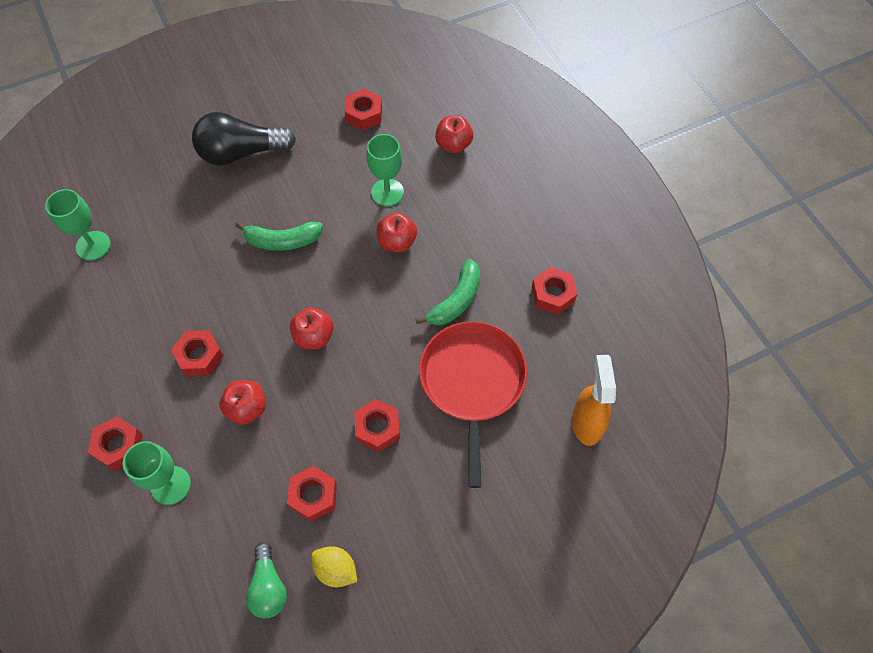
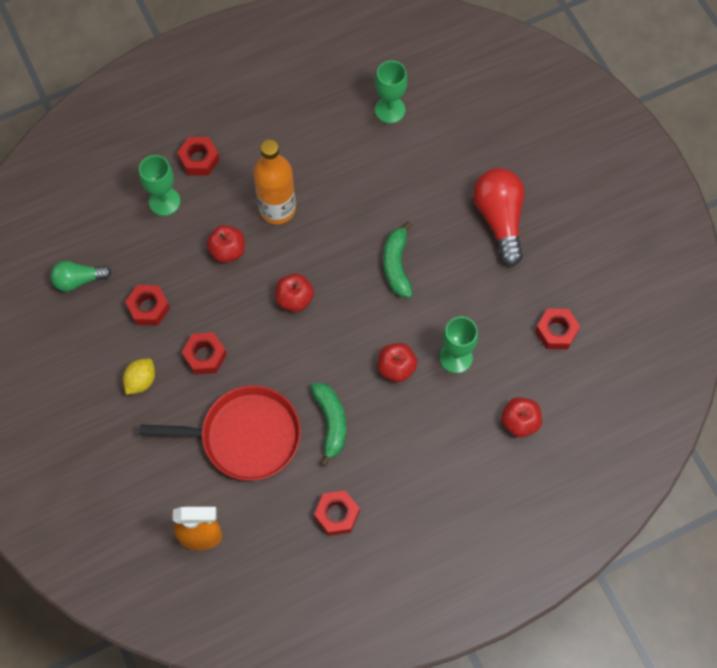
camera: 90 degrees right, 5 degrees up
(200, 356) = (277, 209): red nut -> orange bottle
(241, 153) = (499, 219): black light bulb -> red light bulb
(336, 570) = (87, 328): yellow lemon -> yellow lemon (141, 381)
(456, 300) = (331, 423): green banana -> green banana turned 135 degrees counterclockwise

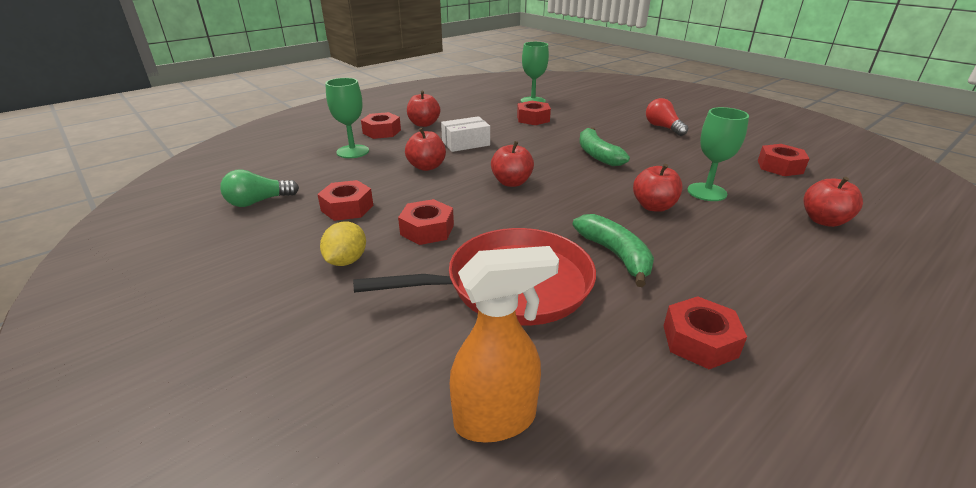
camera: 15 degrees left, 35 degrees down
(246, 149) = (424, 124): none -> red apple
(277, 209) = (465, 143): orange bottle -> white box
(369, 163) = (533, 119): none -> red nut
(499, 219) = (663, 127): red light bulb -> red light bulb, size x0.59

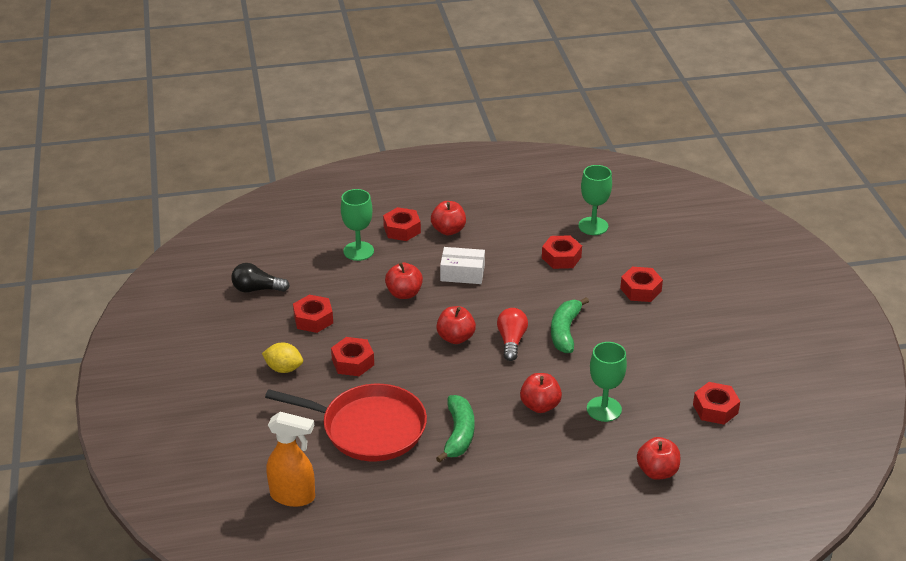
camera: 30 degrees right, 5 degrees up
(258, 202) = (257, 289): green light bulb -> black light bulb
(346, 261) = (284, 369): yellow lemon -> yellow lemon turned 60 degrees clockwise
(663, 127) = (678, 317): red light bulb -> red light bulb (511, 341)
(699, 341) = (439, 507): red nut -> red nut (640, 290)

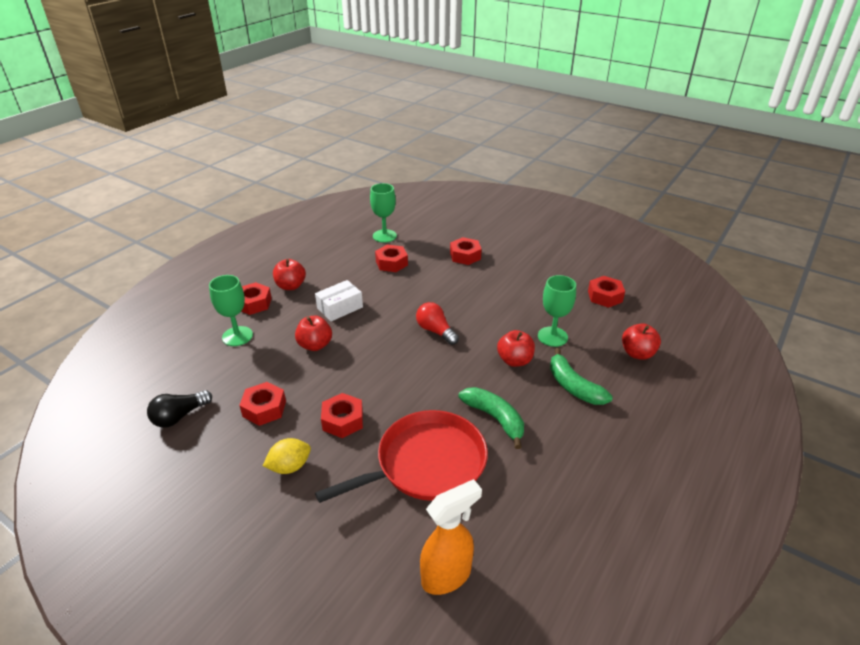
camera: 45 degrees left, 0 degrees up
(455, 338) = (395, 352): red apple -> none
(565, 331) = (459, 304): green banana -> green banana (573, 386)

